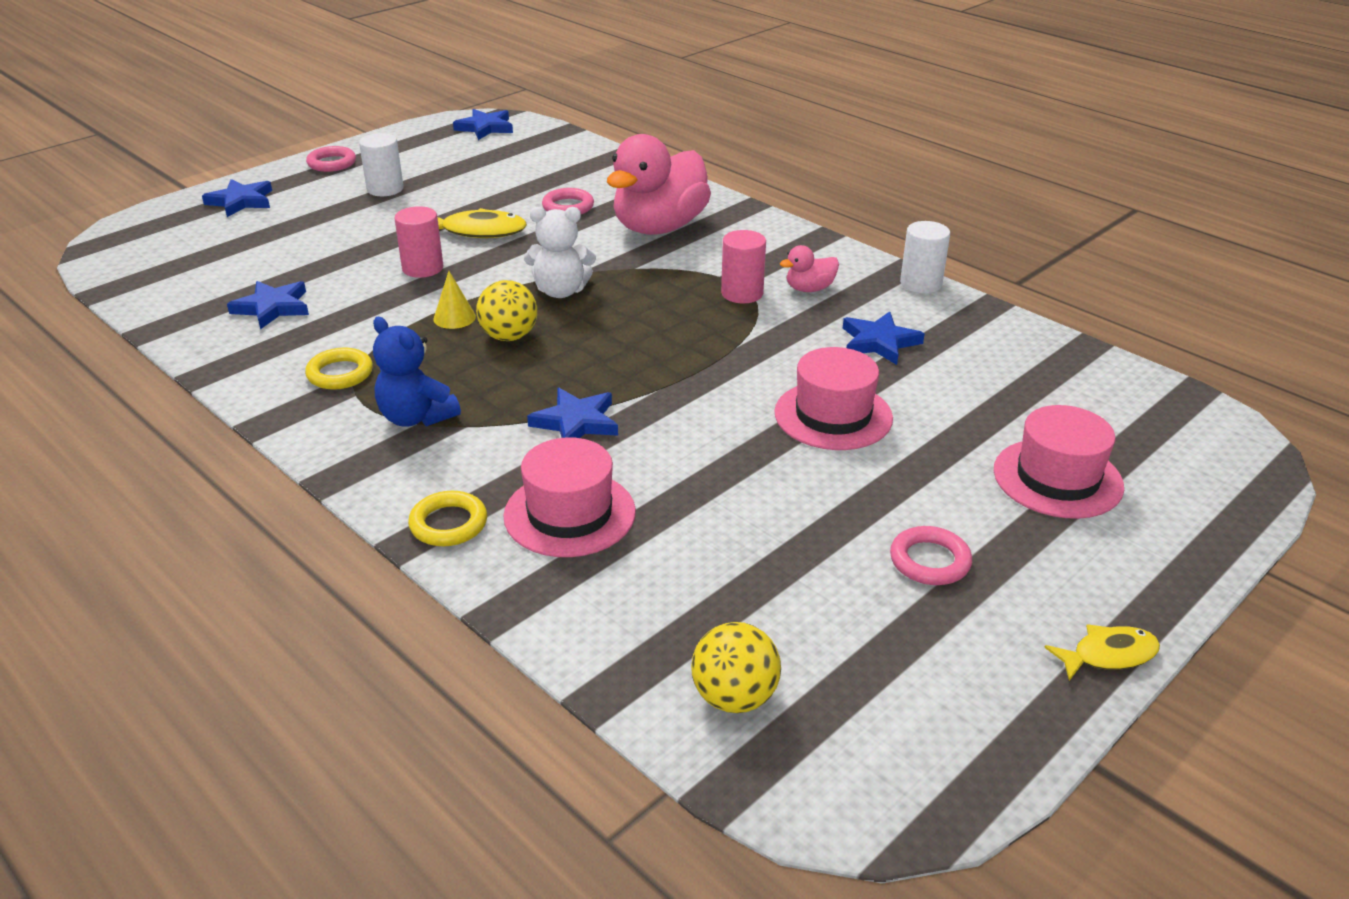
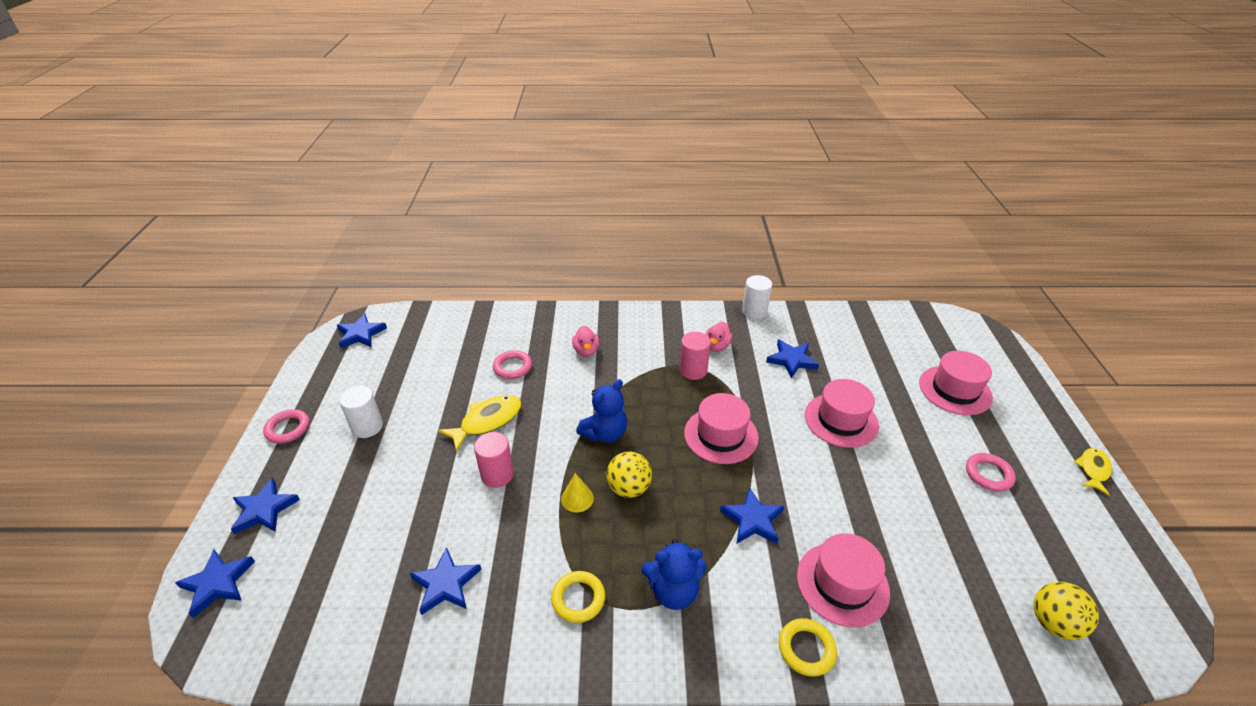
camera: 45 degrees left, 5 degrees up
(154, 225) = (217, 583): none -> blue star
(561, 291) = (605, 433): white teddy bear -> blue teddy bear
(659, 227) = (586, 351): pink duck -> pink duck, size x0.44
(670, 352) = (721, 435): none -> pink hat

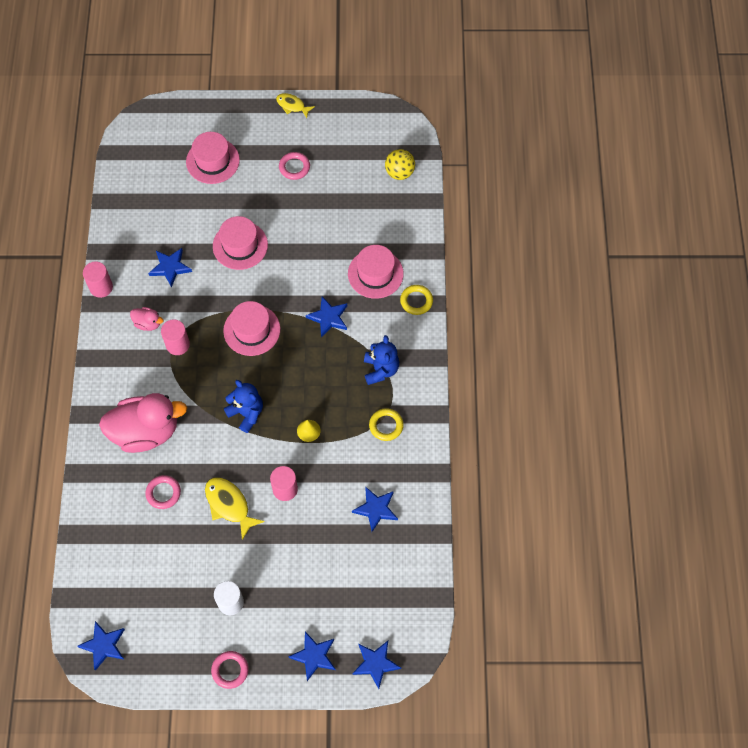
camera: 90 degrees left, 25 degrees up
(586, 351) = (146, 431): pink duck -> pink duck, size x2.29
(629, 488) = (300, 396): yellow ball -> none
(754, 311) = (101, 287): white cylinder -> pink cylinder

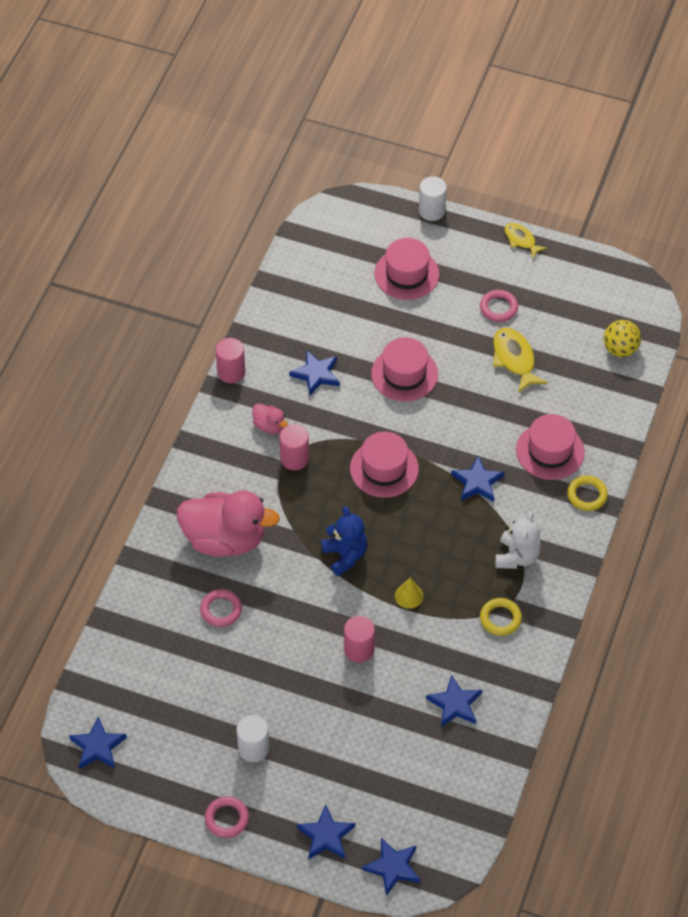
camera: 20 degrees right, 10 degrees down
(214, 102) = (431, 211): none -> white cylinder
(229, 505) = (290, 646): yellow fish -> yellow fish (514, 359)
(380, 369) = (517, 556): blue teddy bear -> white teddy bear

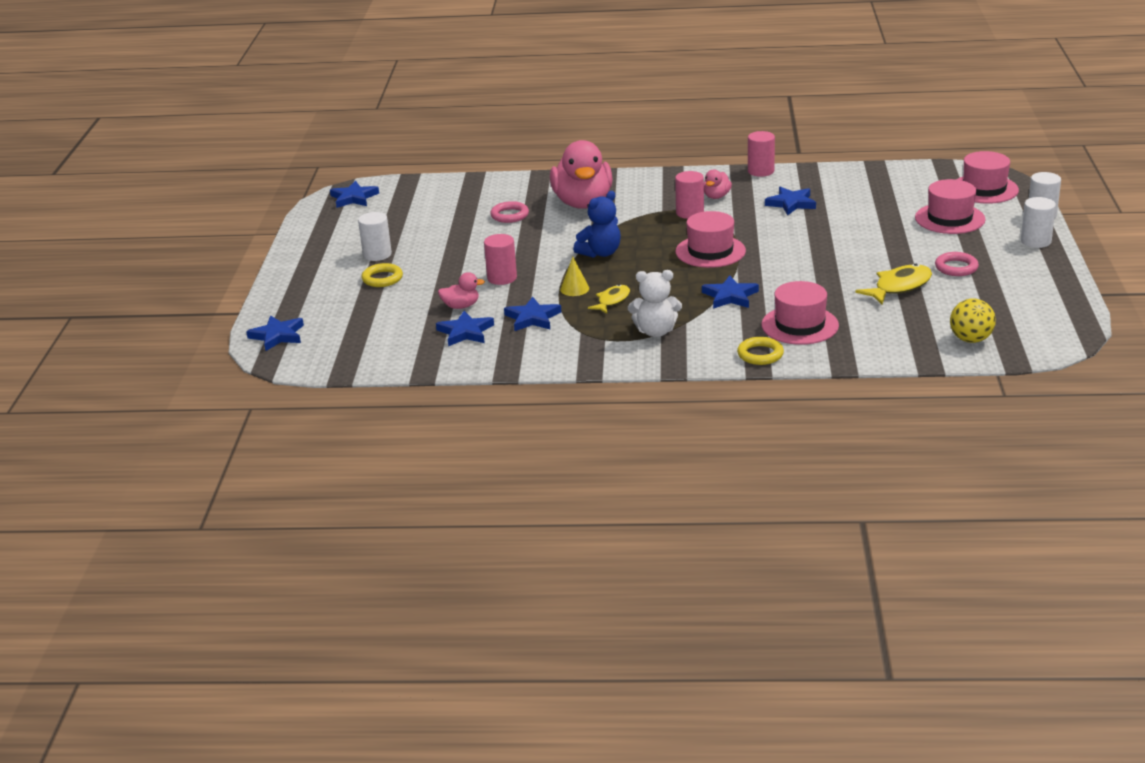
camera: 75 degrees right, 25 degrees down
(226, 819) = (304, 257): pink ring -> none
(326, 836) = (301, 300): blue star -> blue star (532, 318)
(401, 697) = (461, 306): none -> pink duck
(404, 374) = (828, 240): pink hat -> pink hat (984, 189)
(477, 236) = (1036, 241): none -> white cylinder
(500, 619) = (576, 336): yellow ring -> yellow ring (382, 278)
(521, 240) = (1057, 263): yellow fish -> yellow fish (612, 301)

